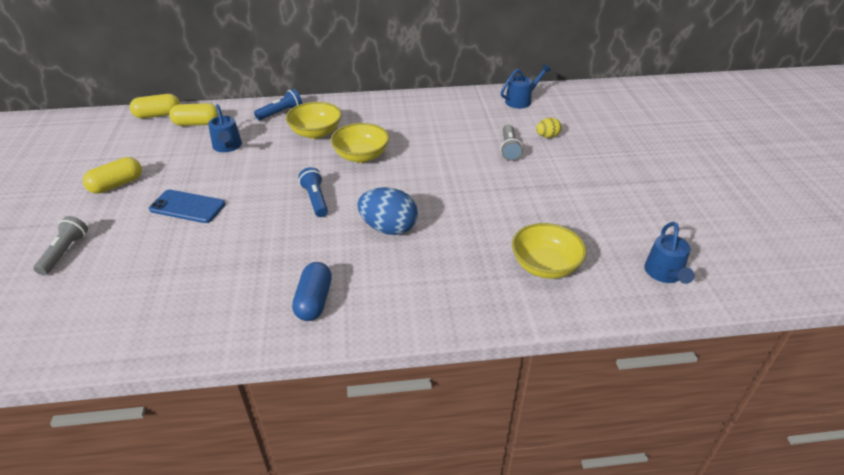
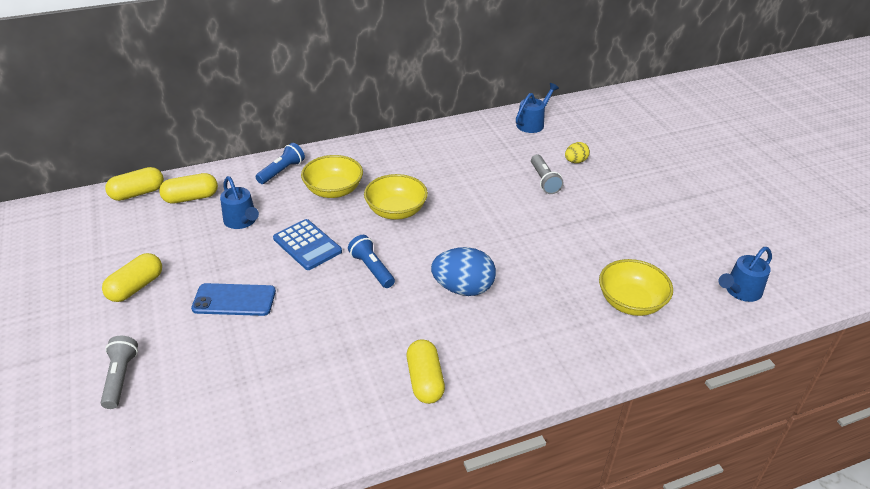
camera: 15 degrees left, 0 degrees up
(271, 172) = (307, 245): none -> blue calculator
(314, 301) = (425, 380): blue capsule -> yellow capsule
(665, 274) = (740, 291): blue watering can -> blue watering can turned 60 degrees clockwise

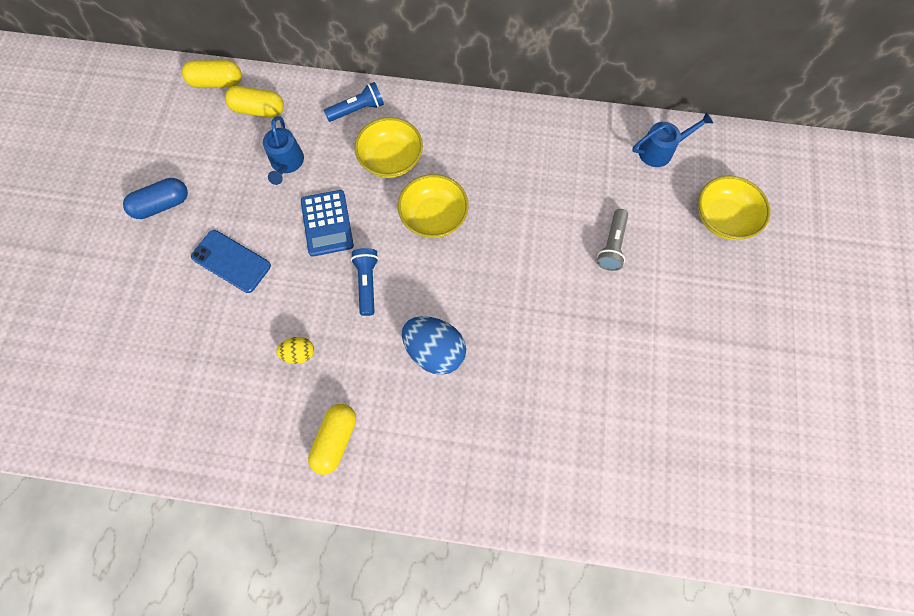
camera: 30 degrees right, 30 degrees up
(120, 378) = (106, 304): grey flashlight -> none
(136, 287) = (162, 205): yellow capsule -> blue capsule
(575, 161) = (667, 232): yellow egg -> yellow egg (299, 353)
(630, 302) = (584, 454): yellow bowl -> yellow bowl (723, 218)
(740, 291) = (709, 502): blue watering can -> none

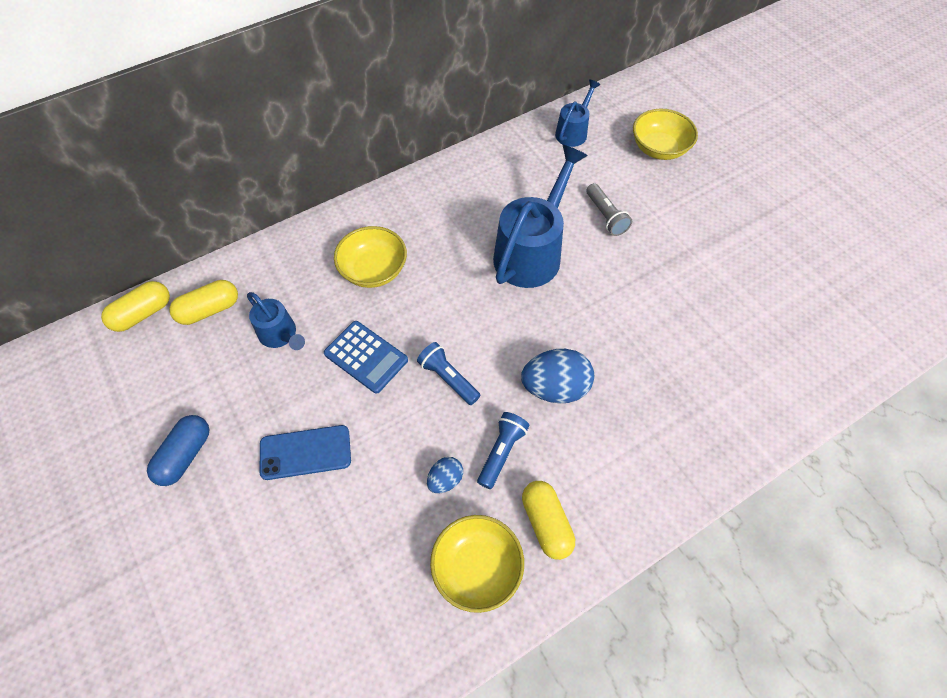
camera: 40 degrees left, 10 degrees down
(299, 353) = (445, 480): yellow egg -> blue egg
(357, 109) = (305, 251): blue flashlight -> blue flashlight (501, 452)
(434, 217) = (453, 289): yellow bowl -> yellow bowl (477, 567)
(522, 231) = (532, 251): none -> blue watering can

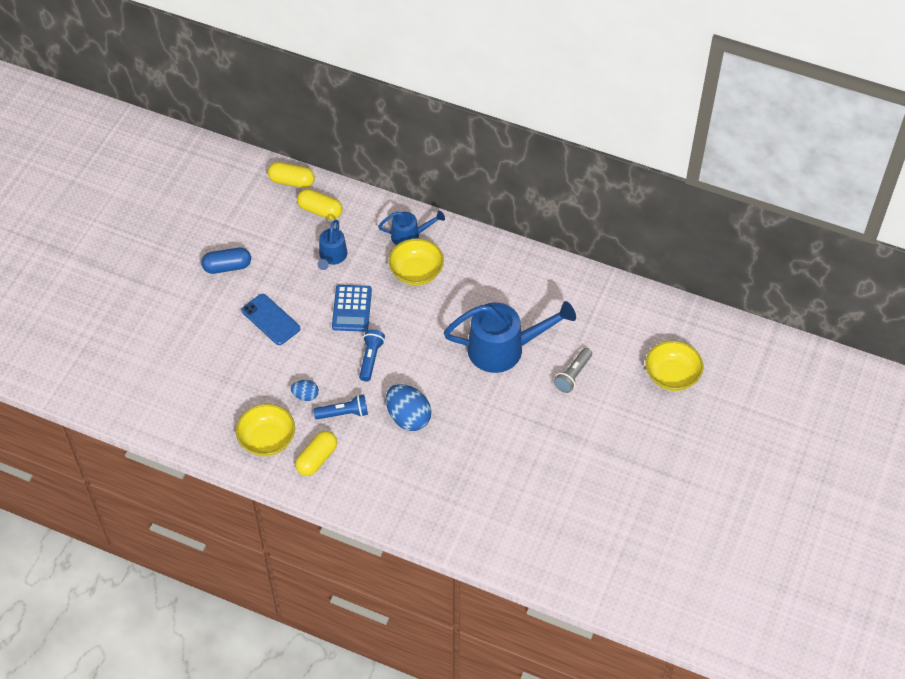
camera: 55 degrees right, 5 degrees down
(573, 131) = (641, 313): blue watering can -> blue watering can (410, 236)

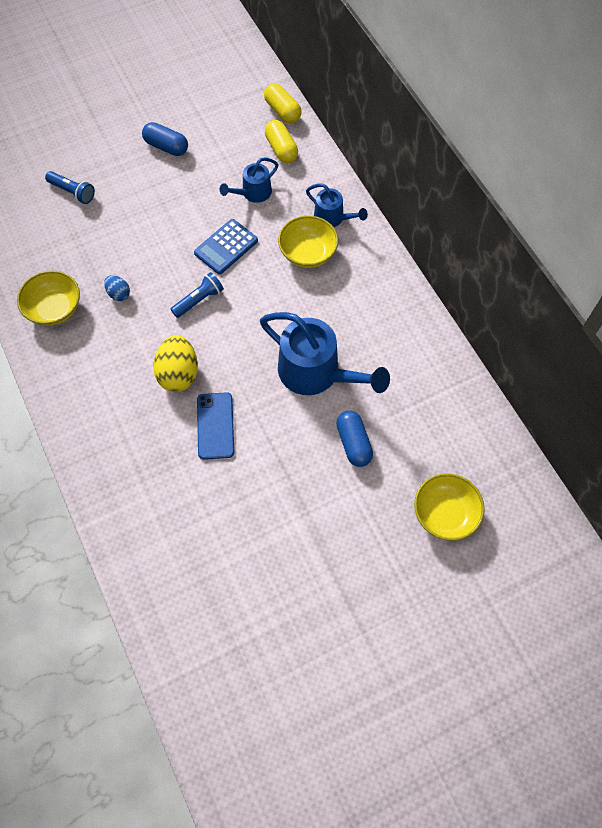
camera: 40 degrees right, 10 degrees up
(270, 319) = (155, 211): blue phone -> blue phone (215, 426)
(317, 459) = (74, 353): yellow capsule -> none
(343, 413) = (132, 331): blue flashlight -> blue flashlight (73, 192)
(408, 417) = (178, 373): blue egg -> yellow egg
(573, 375) = (353, 443): grey flashlight -> blue capsule

